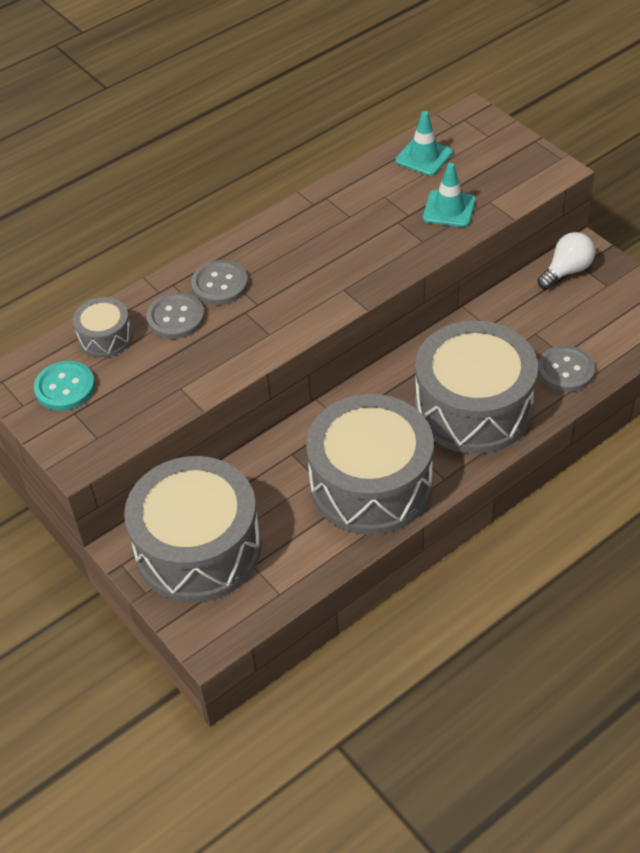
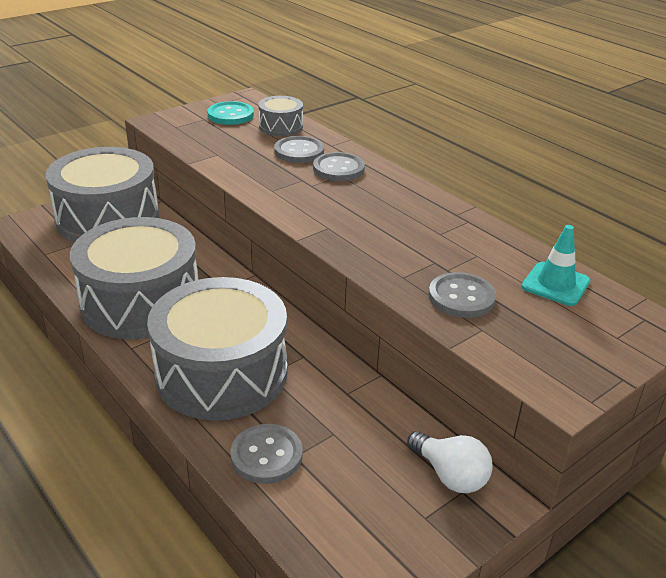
camera: 85 degrees right, 15 degrees down
(449, 209) = (461, 297): turquoise traffic cone -> grey button

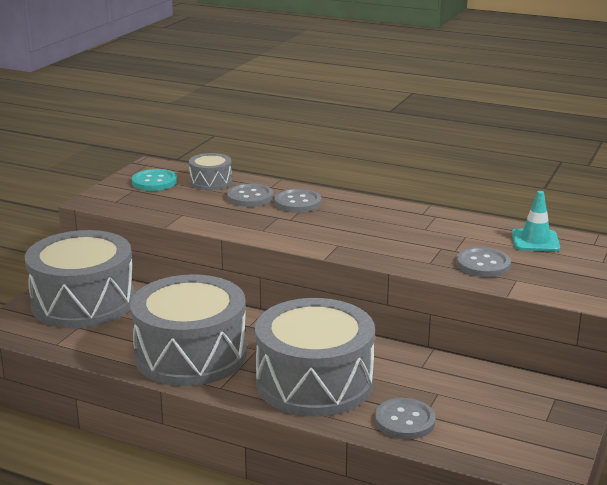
camera: 25 degrees left, 10 degrees down
(450, 475) = (539, 392): white light bulb -> none

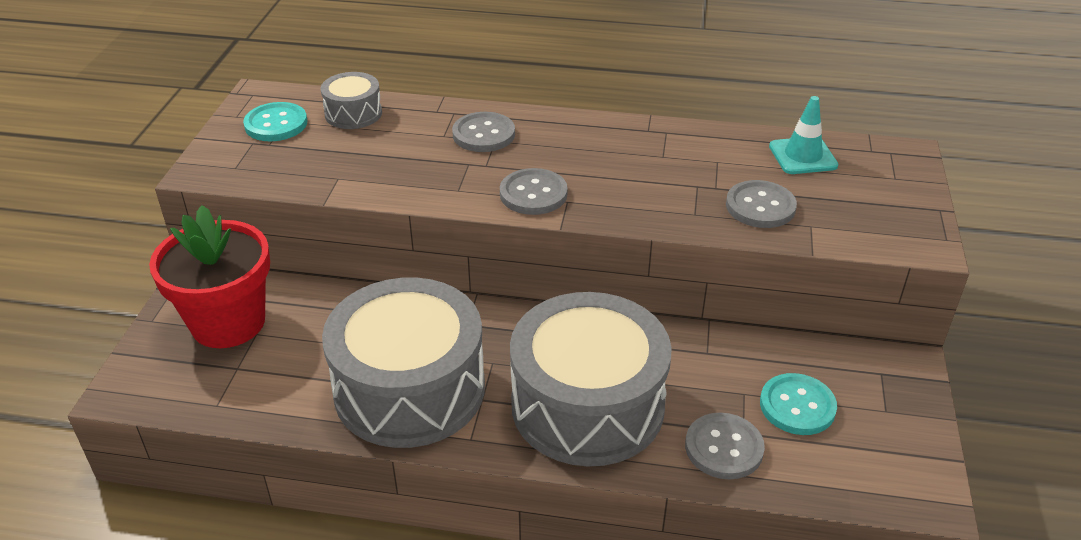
camera: 15 degrees left, 15 degrees up
(83, 302) = (228, 322): grey drum -> red flower pot
(250, 197) = (417, 133): grey button -> grey button (533, 194)
(475, 406) = (797, 406): none -> turquoise button

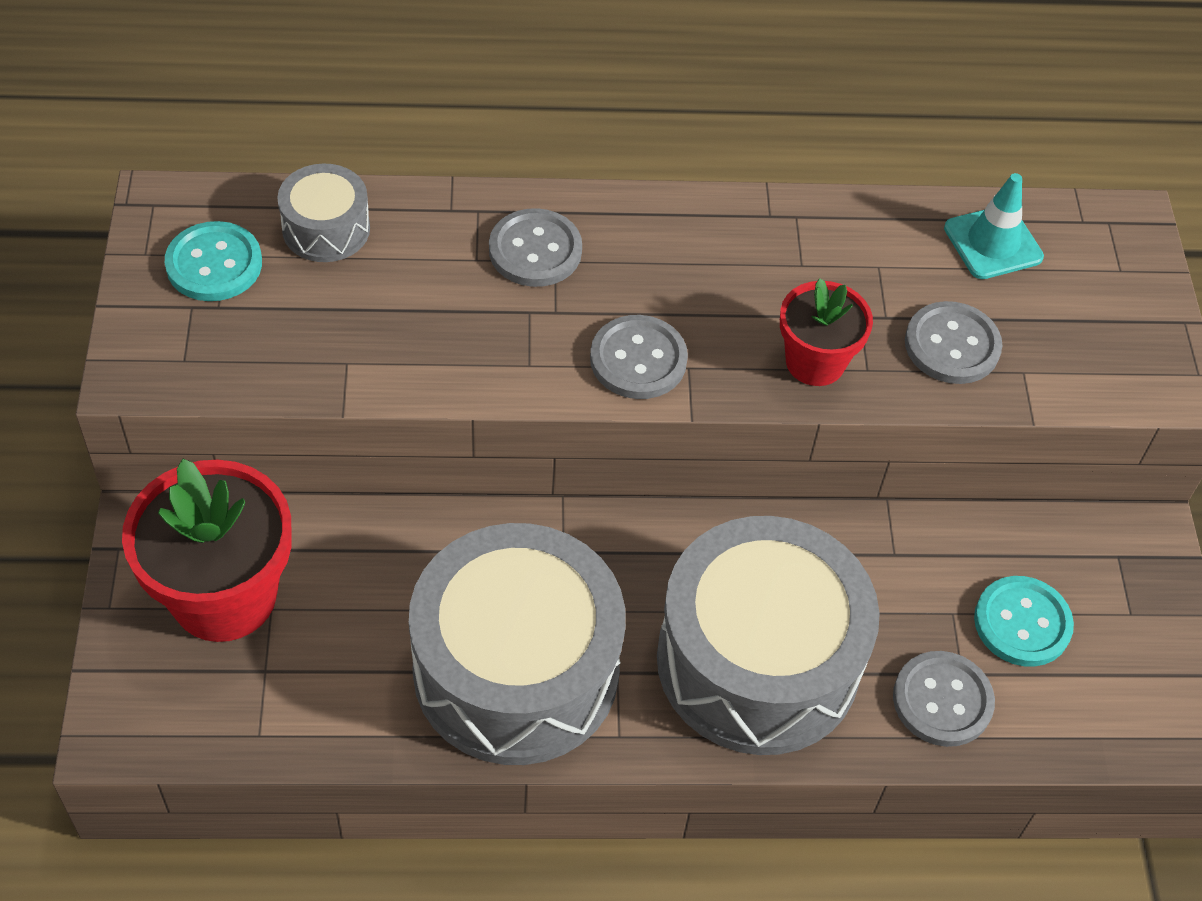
camera: 15 degrees left, 15 degrees up
(658, 206) = (815, 362): none -> red flower pot

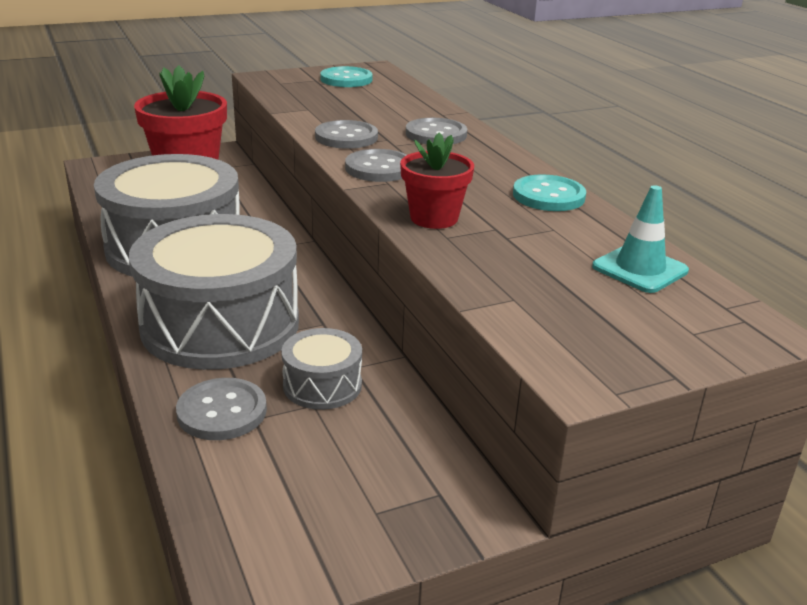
camera: 70 degrees right, 25 degrees down
(326, 228) = (395, 94): grey drum -> grey drum (322, 385)
(952, 345) = (507, 265): grey button -> grey button (346, 137)
(1022, 623) = (324, 443): turquoise button -> turquoise button (548, 196)

